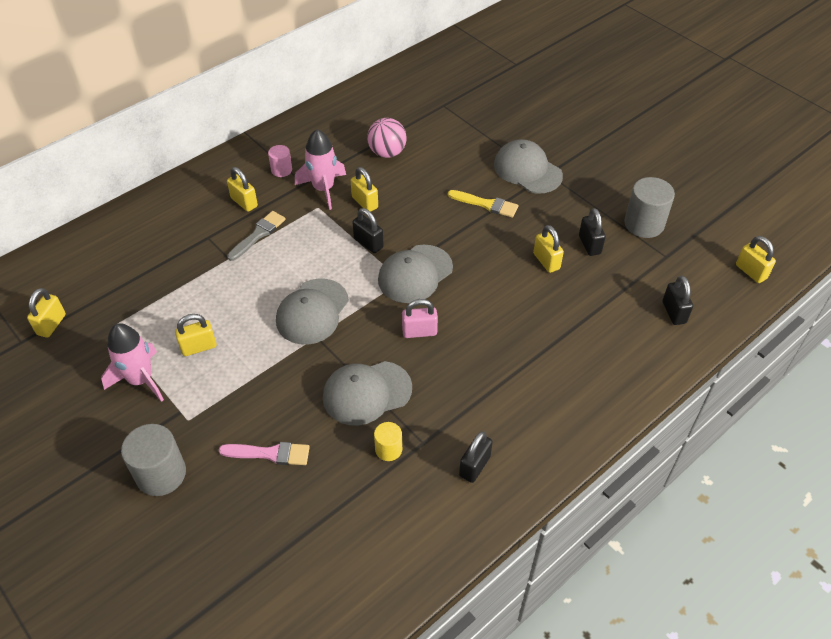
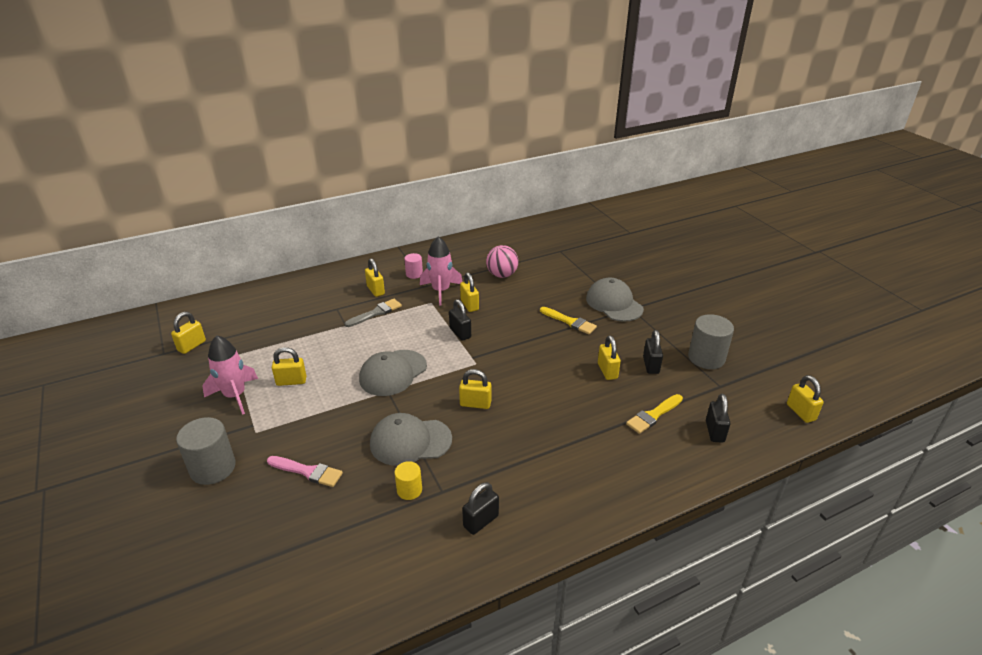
camera: 15 degrees right, 15 degrees down
(415, 274) = (489, 361): grey cap -> none
(419, 332) = (475, 404): pink padlock -> yellow padlock
(609, 306) = (653, 415): none -> yellow brush

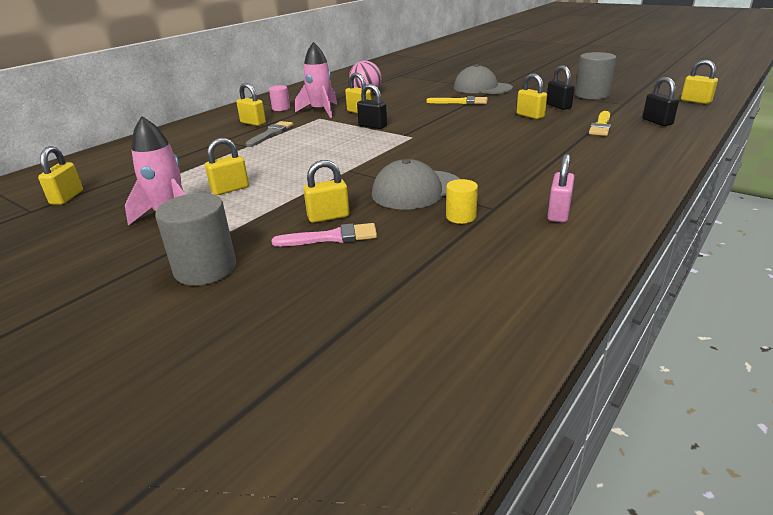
camera: 25 degrees left, 5 degrees down
(393, 373) = (338, 159): grey cap -> none
(475, 404) = (446, 156): yellow padlock -> yellow padlock (328, 217)
(481, 521) = (558, 213): black padlock -> pink padlock

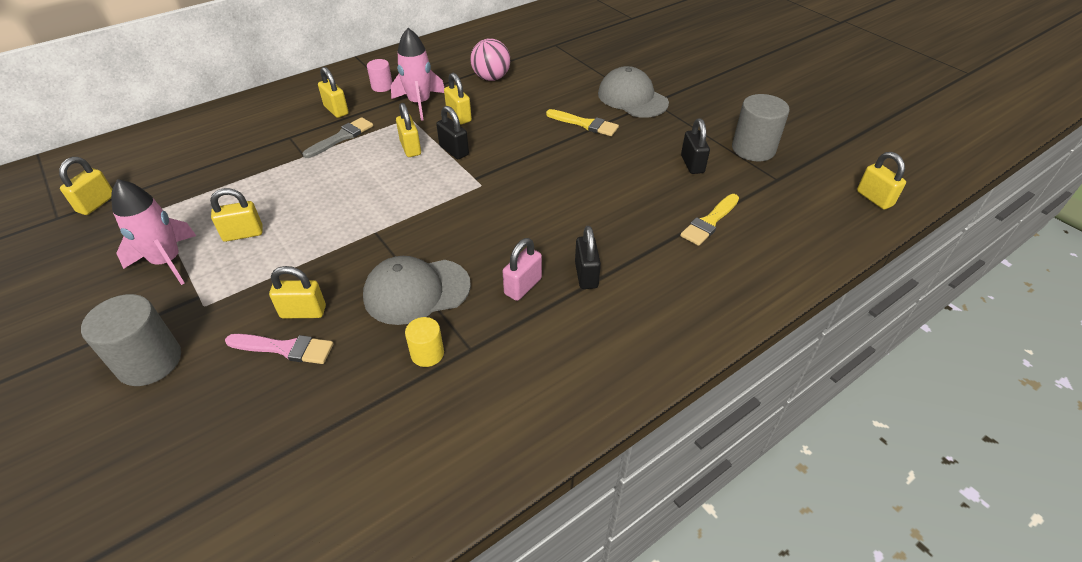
camera: 15 degrees right, 15 degrees up
(530, 116) = (643, 176): yellow padlock -> yellow padlock (410, 148)
(558, 213) = (528, 380): pink padlock -> pink padlock (523, 286)
(657, 122) = (785, 232): black padlock -> black padlock (586, 275)

